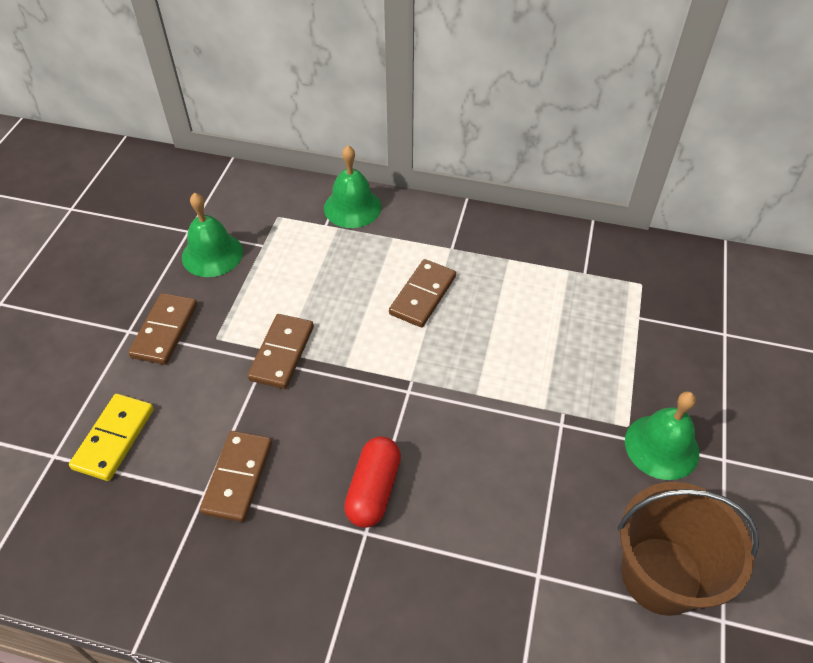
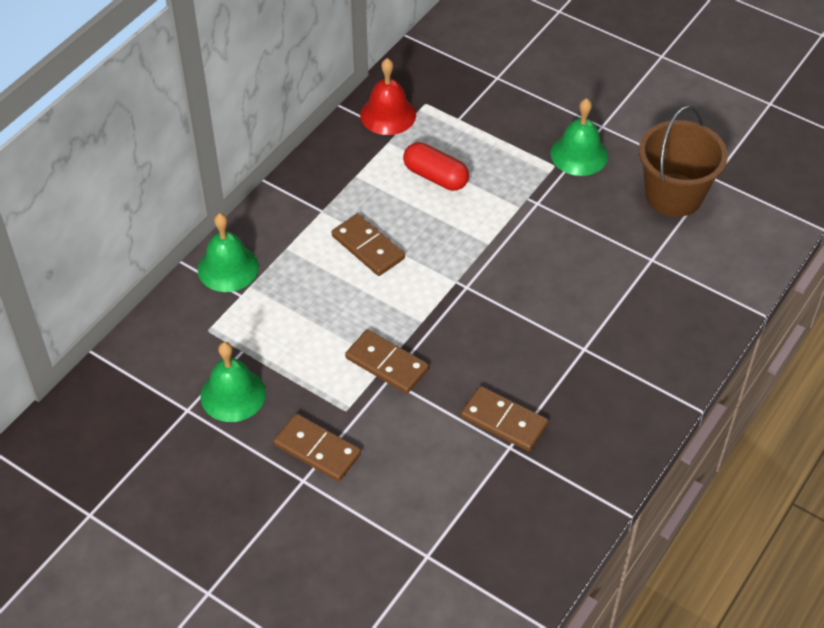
camera: 70 degrees left, 0 degrees up
(114, 438) = (427, 506): yellow domino -> none
(373, 490) = (549, 334): red capsule -> red capsule (435, 177)
(605, 259) = (388, 114): none -> red bell

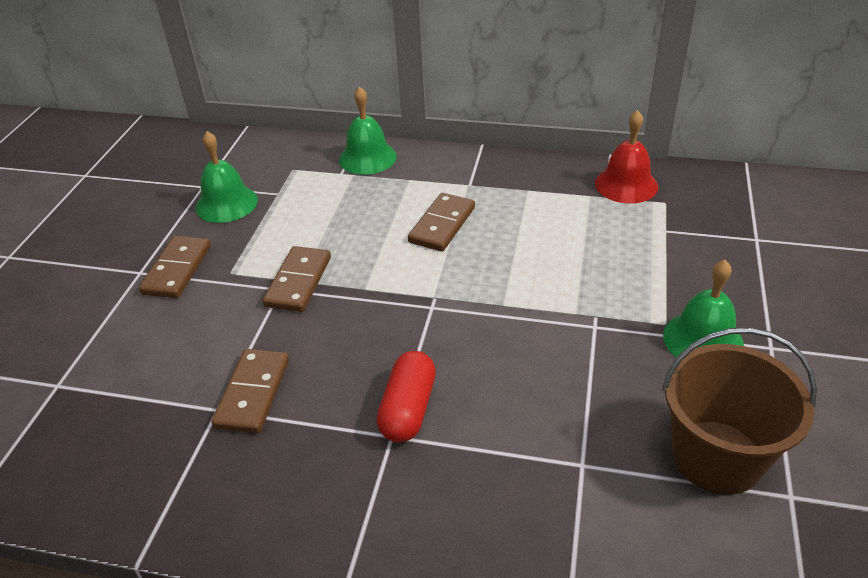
camera: 70 degrees right, 10 degrees down
(435, 177) = (569, 239): red capsule -> red capsule (408, 409)

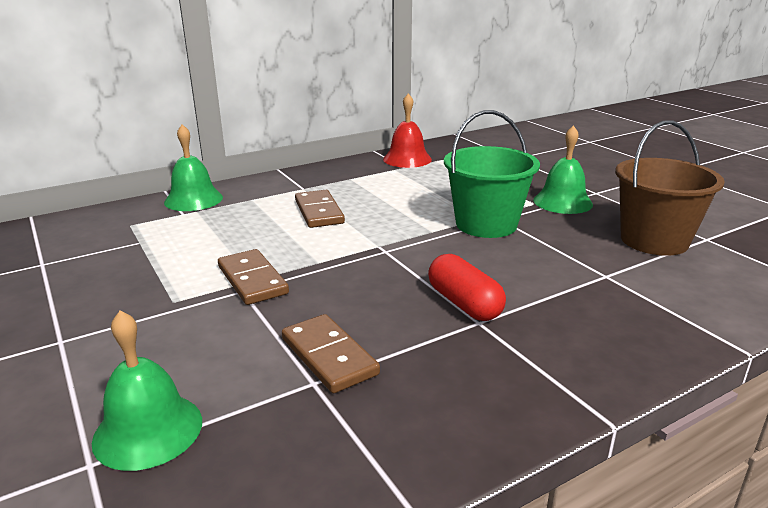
camera: 45 degrees left, 15 degrees down
(177, 270) = (107, 321): brown domino -> none
(226, 203) = (91, 264): green bell -> green bell (148, 430)
(568, 325) = (486, 224): none -> green bucket

